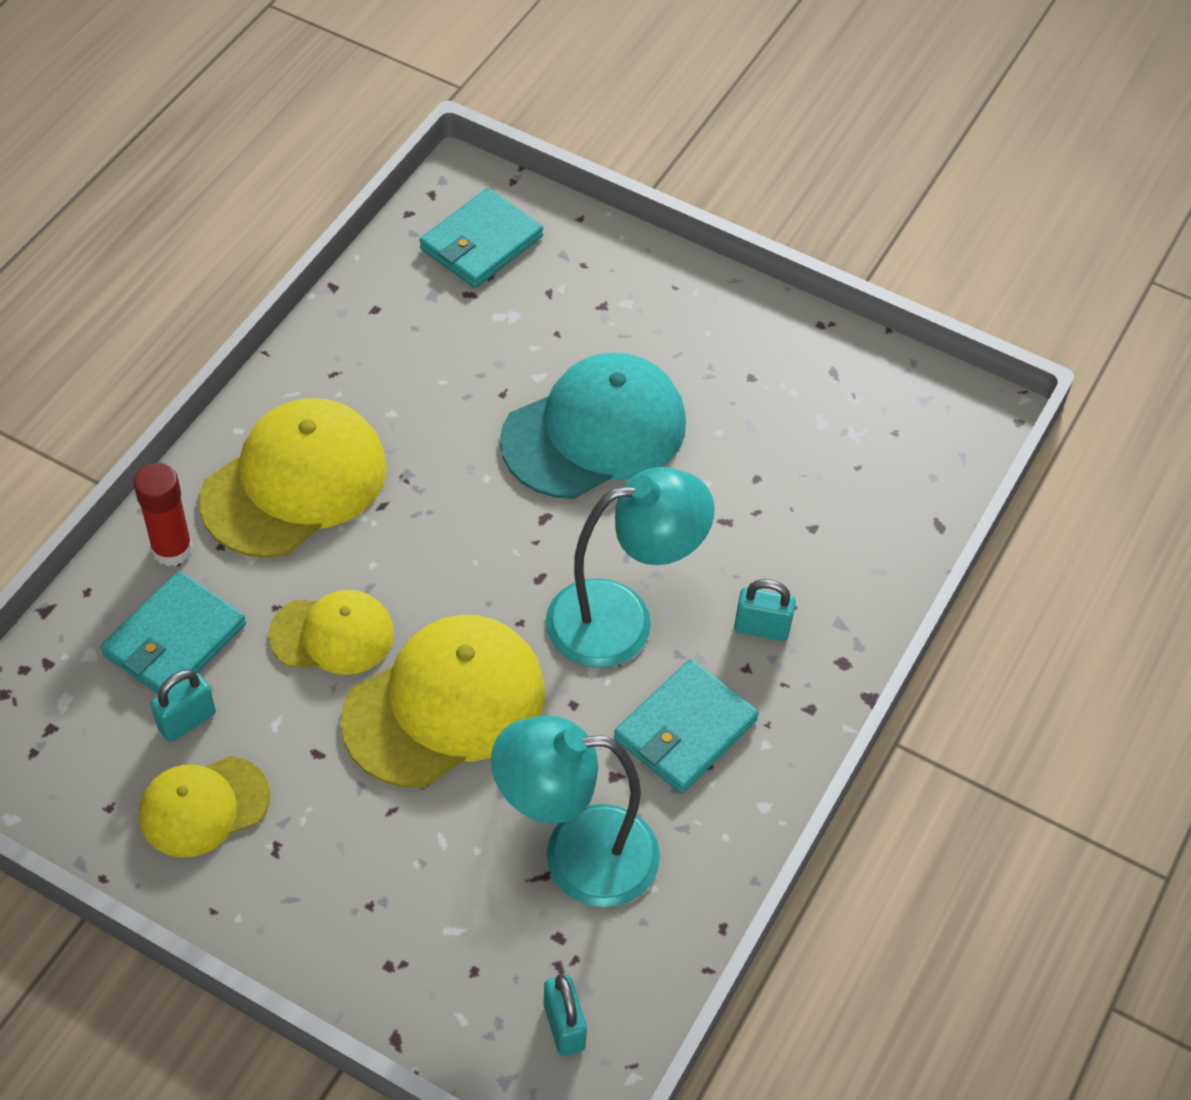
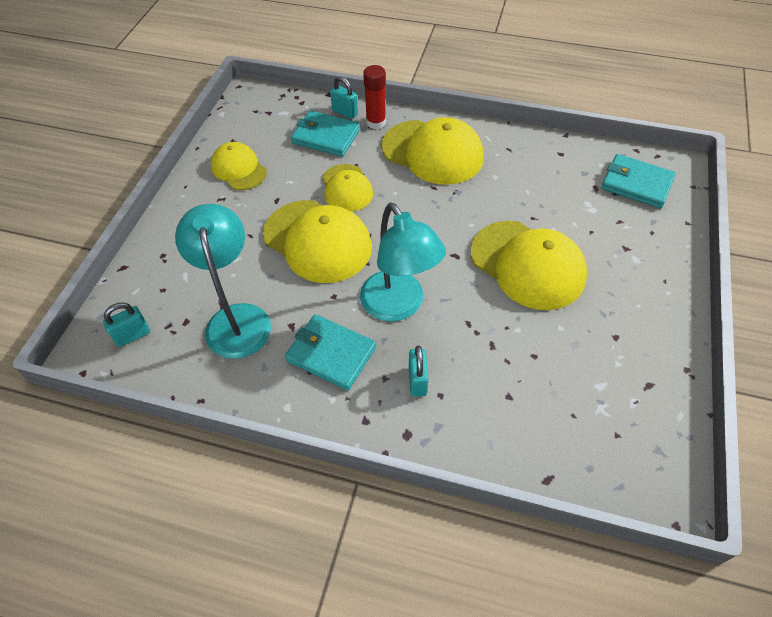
camera: 80 degrees right, 0 degrees up
(187, 721) = (283, 152): turquoise padlock -> turquoise padlock (345, 112)
(594, 432) = (527, 265): turquoise cap -> yellow cap

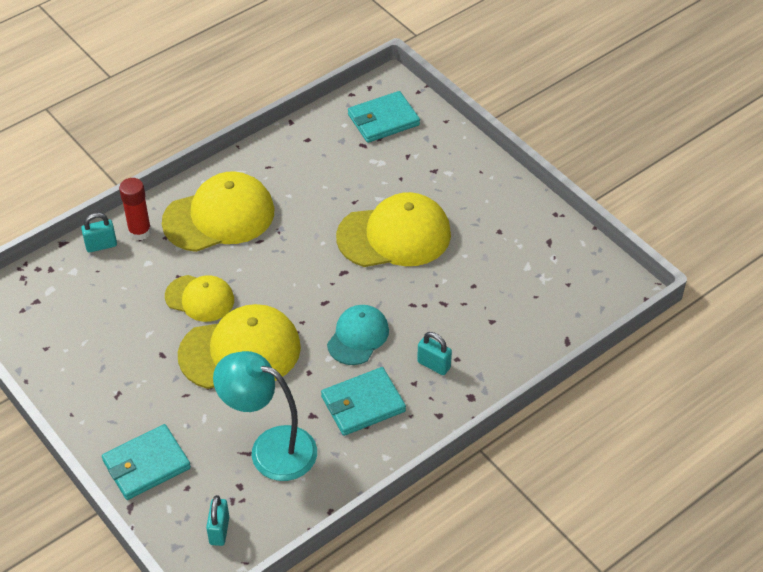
camera: 55 degrees left, 5 degrees down
(239, 169) = (92, 362): yellow cap -> none
(326, 136) = (118, 277): turquoise wallet -> turquoise wallet (146, 465)
(398, 306) = (358, 336): turquoise lamp -> turquoise cap

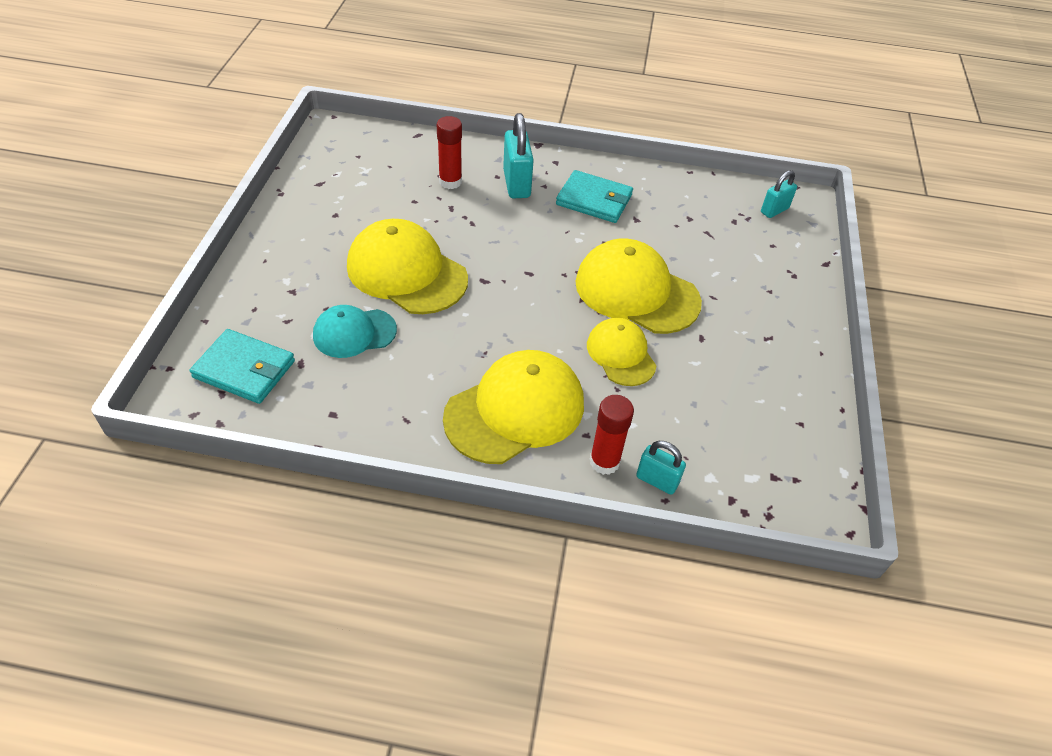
camera: 135 degrees left, 0 degrees up
(146, 465) = (790, 277): turquoise wallet -> none
(219, 216) = (515, 410): yellow cap -> yellow cap turned 120 degrees clockwise
(270, 448) = (689, 223): turquoise lamp -> none
(358, 336) = (539, 235): turquoise cap -> turquoise cap (354, 333)
(434, 365) = (516, 184): turquoise padlock -> turquoise padlock, size x1.63
(477, 322) = (450, 182): none -> red glue stick

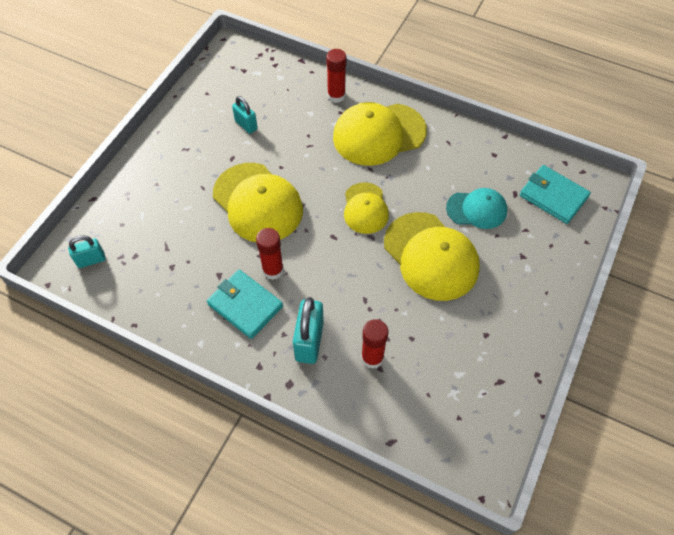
camera: 160 degrees left, 10 degrees up
(582, 231) = (273, 270): none -> red glue stick
(621, 354) = (294, 157): yellow cap -> yellow cap (365, 208)
(657, 480) = (311, 81): turquoise padlock -> turquoise padlock (246, 125)

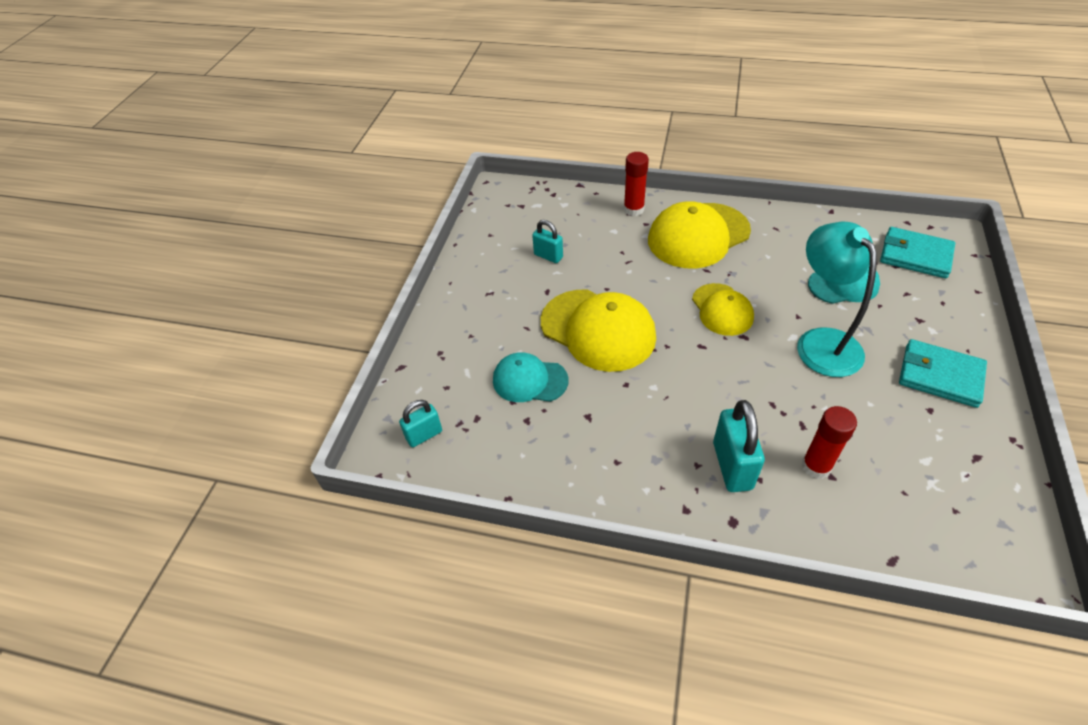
camera: 10 degrees left, 10 degrees down
(187, 234) = (529, 380): none -> turquoise cap
(245, 305) = (635, 443): turquoise wallet -> turquoise wallet (940, 375)
(273, 270) = (650, 396): red glue stick -> none
(431, 256) = (821, 342): yellow cap -> turquoise lamp

